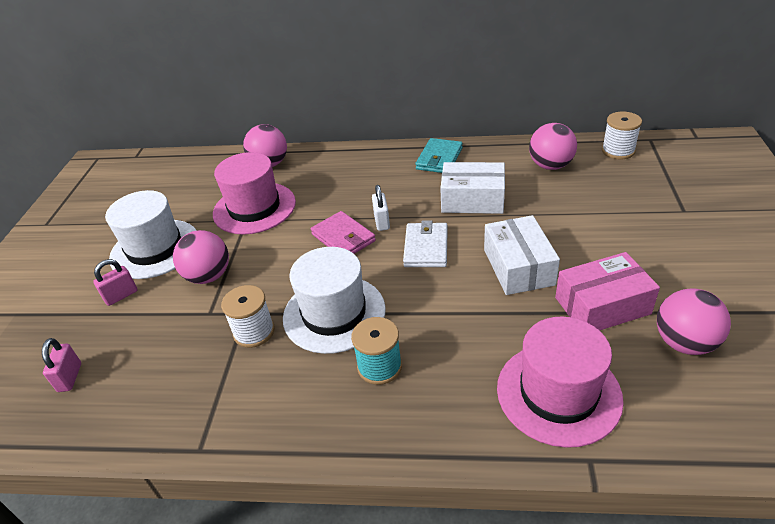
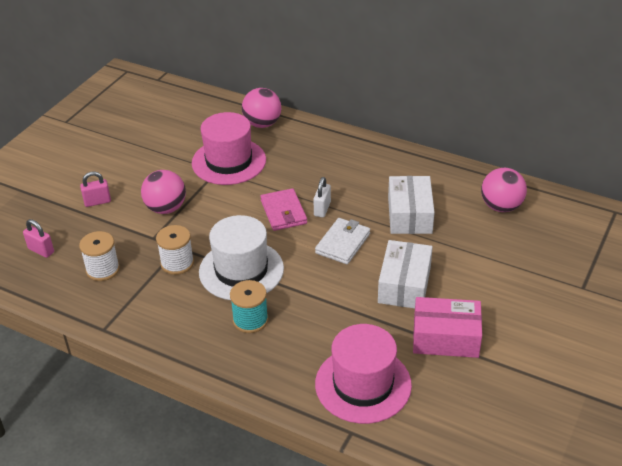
camera: 20 degrees right, 0 degrees up
(70, 377) = (41, 250): pink padlock -> pink padlock turned 75 degrees counterclockwise
(155, 249) = (137, 171): white hat -> none
(439, 159) = (408, 167): turquoise wallet -> none
(472, 199) = (409, 215): white box -> white box turned 60 degrees clockwise
(618, 151) = (574, 213): white spool -> white spool (103, 269)
(684, 342) = (485, 386): pink ball -> none

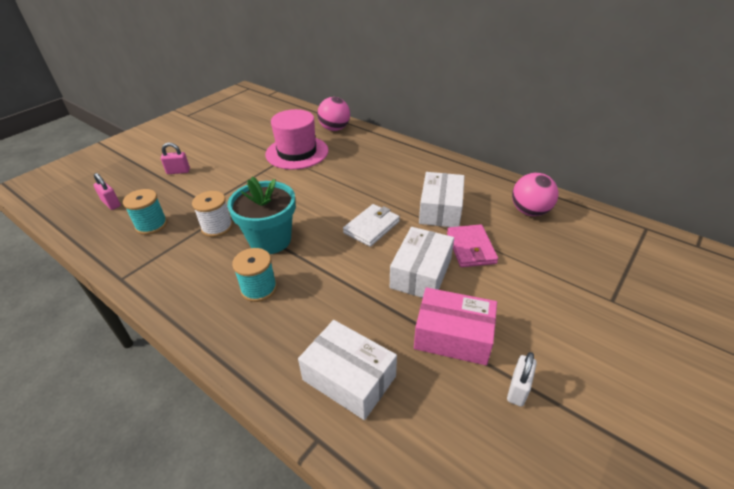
camera: 10 degrees right, 0 degrees up
(103, 269) = (151, 225): white spool -> turquoise spool
(166, 208) = (230, 182): pink ball -> none
(241, 270) = (270, 240): white hat -> turquoise flower pot
(283, 212) = (327, 195): pink wallet -> pink wallet (471, 248)
(322, 209) = (362, 196): white padlock -> white padlock (518, 389)
(363, 384) = (349, 378): pink hat -> white box

